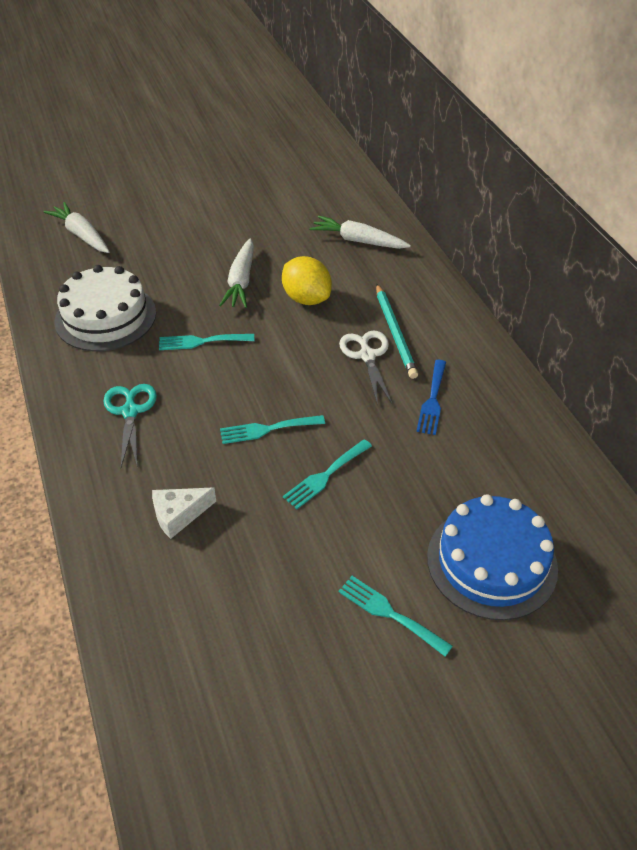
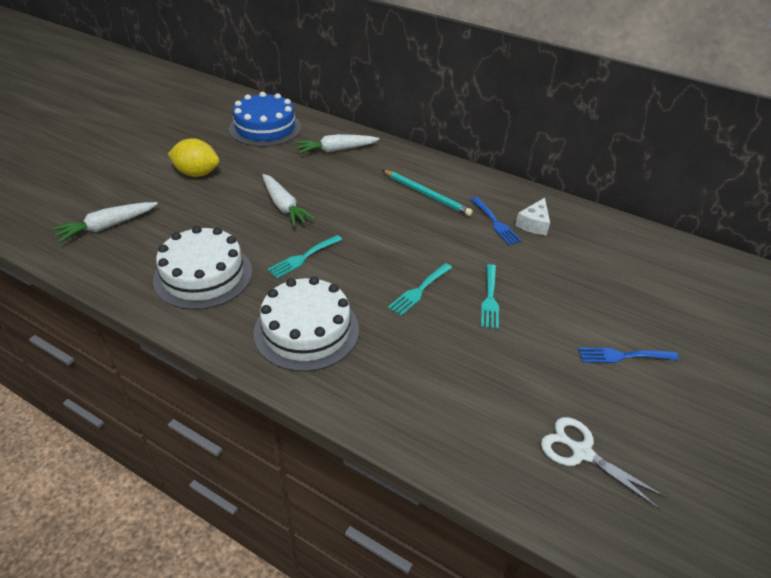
camera: 40 degrees left, 5 degrees down
(81, 235) = (107, 226): white carrot -> white carrot turned 45 degrees counterclockwise
(130, 411) = (306, 330): turquoise scissors -> white cake
(179, 515) = (428, 378): white cheese -> white cheese (534, 224)
(306, 298) = (344, 198): yellow lemon -> yellow lemon (197, 173)
(367, 356) = (426, 215): white scissors -> white scissors (581, 452)
(389, 613) = (622, 356): turquoise fork -> blue fork
(491, 562) = (634, 294): blue cake -> blue cake (265, 128)

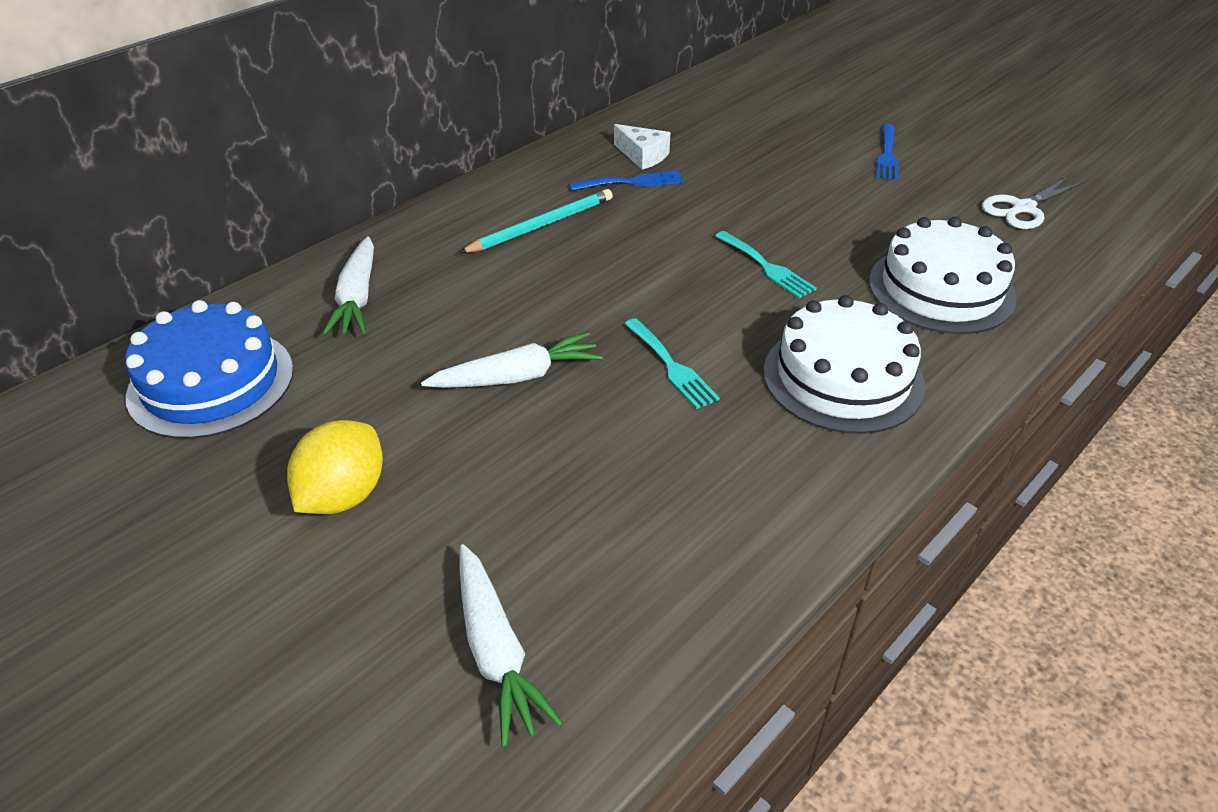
camera: 75 degrees left, 0 degrees up
(203, 275) = (697, 489): white cake -> white cake (941, 289)
(490, 299) = (789, 216): turquoise fork -> none

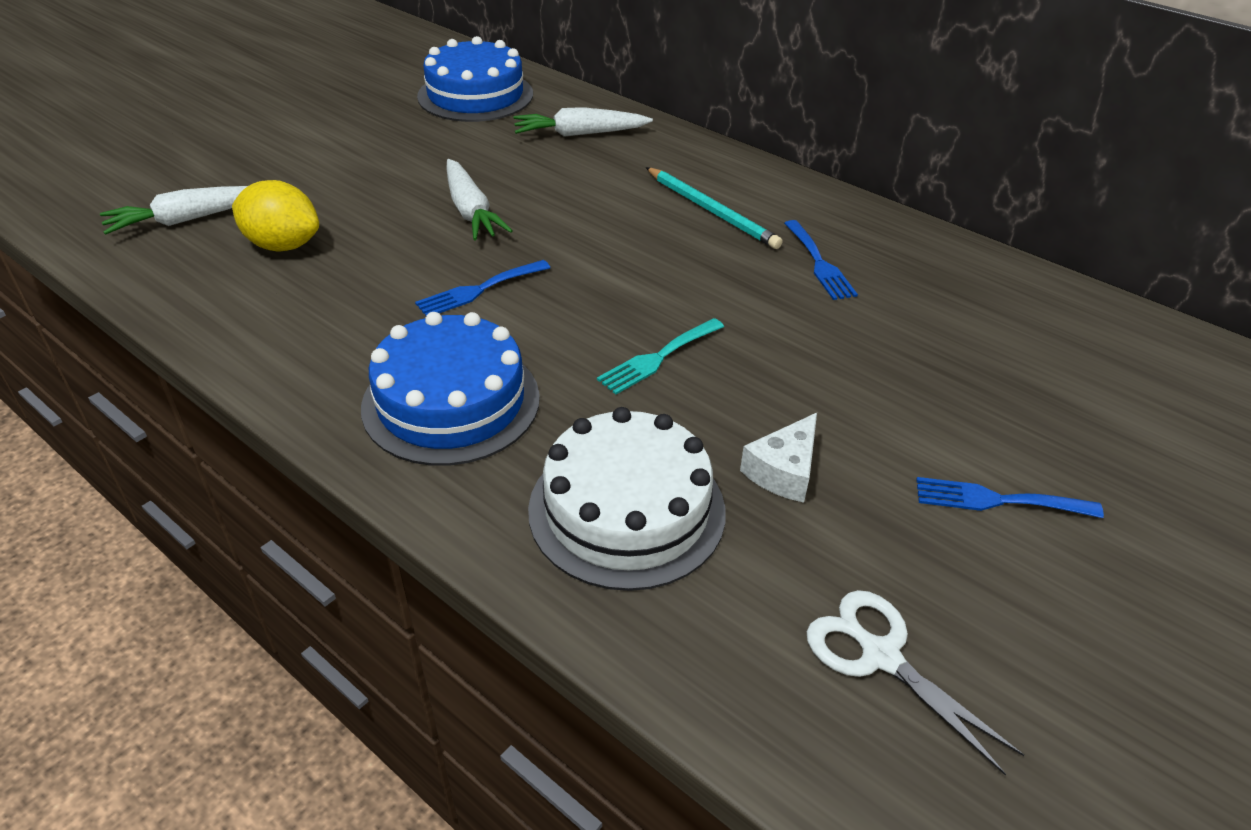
camera: 85 degrees right, 0 degrees up
(343, 495) = (348, 153): yellow lemon -> yellow lemon (283, 245)
(643, 156) = (887, 270): white cheese -> white cheese (784, 471)
(672, 366) = (478, 290): turquoise fork -> blue fork
(843, 378) = (451, 402): white cake -> blue cake

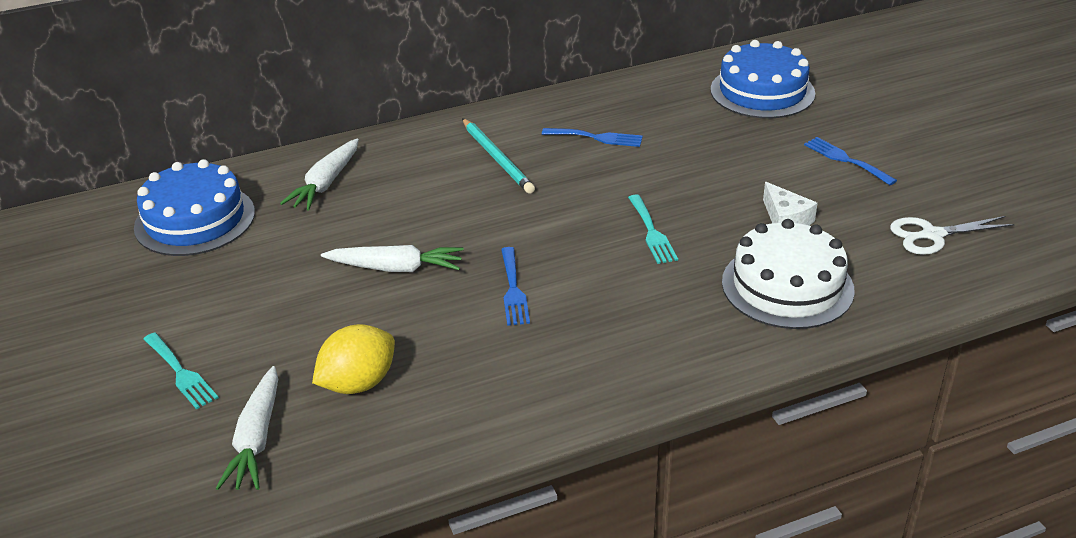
camera: 60 degrees left, 5 degrees down
(262, 158) = (181, 373): none -> turquoise fork
(451, 402) = (640, 333): blue cake -> blue cake (762, 91)
(711, 210) = (497, 158): turquoise pencil -> turquoise pencil turned 75 degrees clockwise
(997, 500) = (845, 160): blue fork -> blue fork turned 105 degrees clockwise

